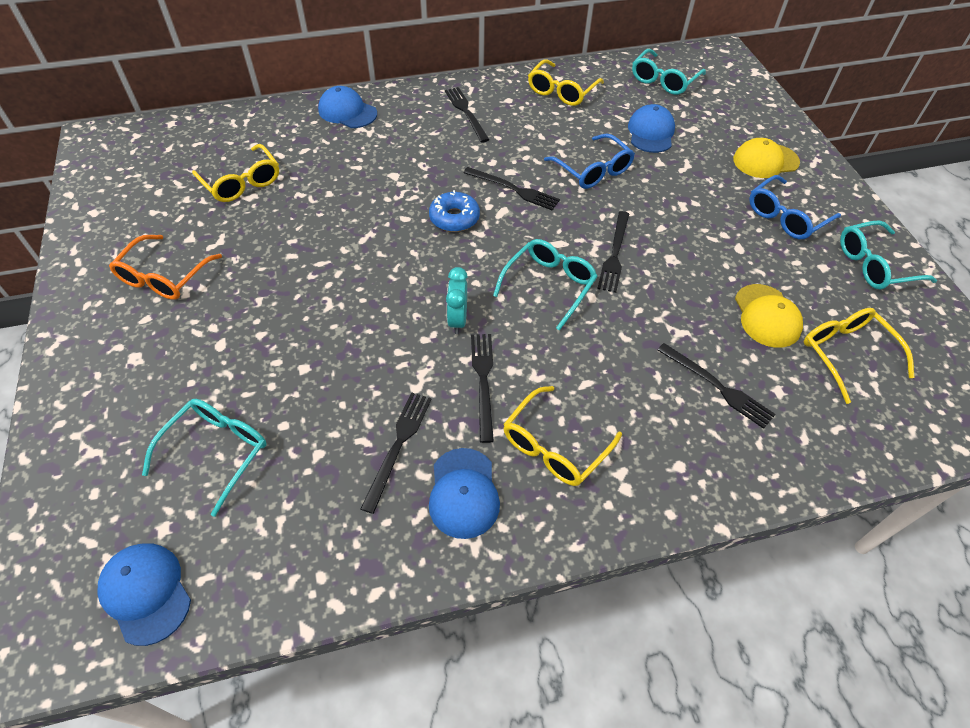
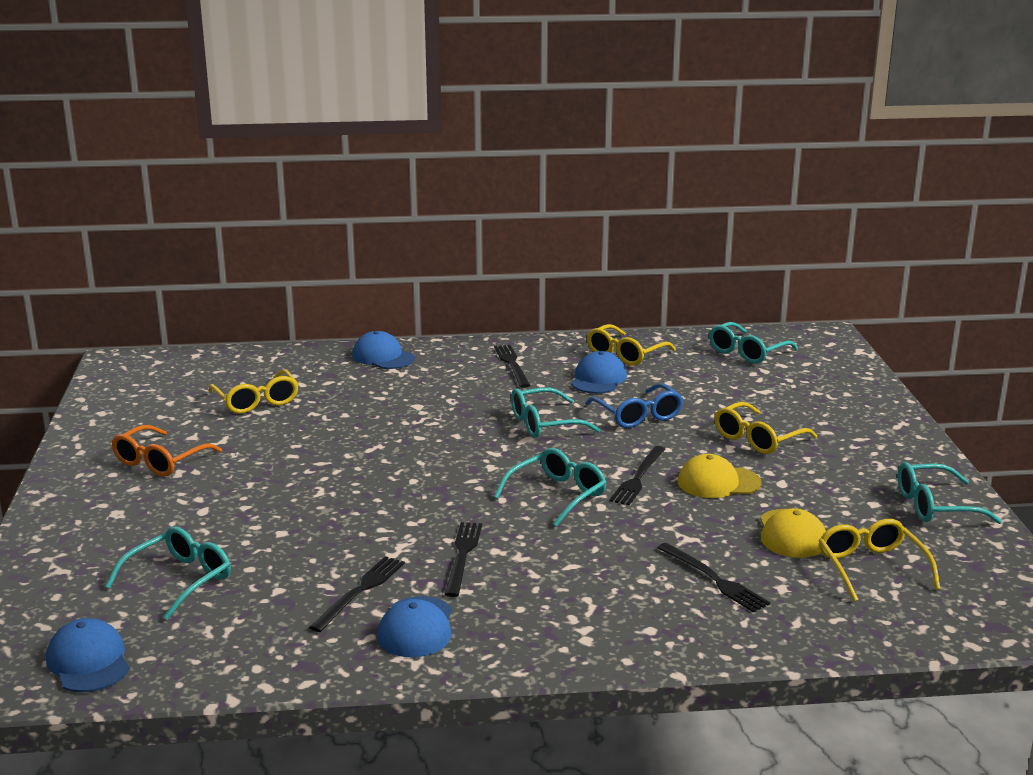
camera: 10 degrees right, 30 degrees down
(454, 218) = (472, 440): blue donut -> none
(457, 320) = (450, 512): turquoise clock -> none
(514, 189) = (544, 424): black fork -> turquoise glasses
(554, 446) = (521, 605): yellow glasses -> yellow glasses (757, 439)
(651, 132) = (715, 391): blue cap -> blue cap (598, 379)
(765, 161) = (841, 420): yellow cap -> yellow cap (718, 482)
(786, 217) = (846, 463): blue glasses -> none

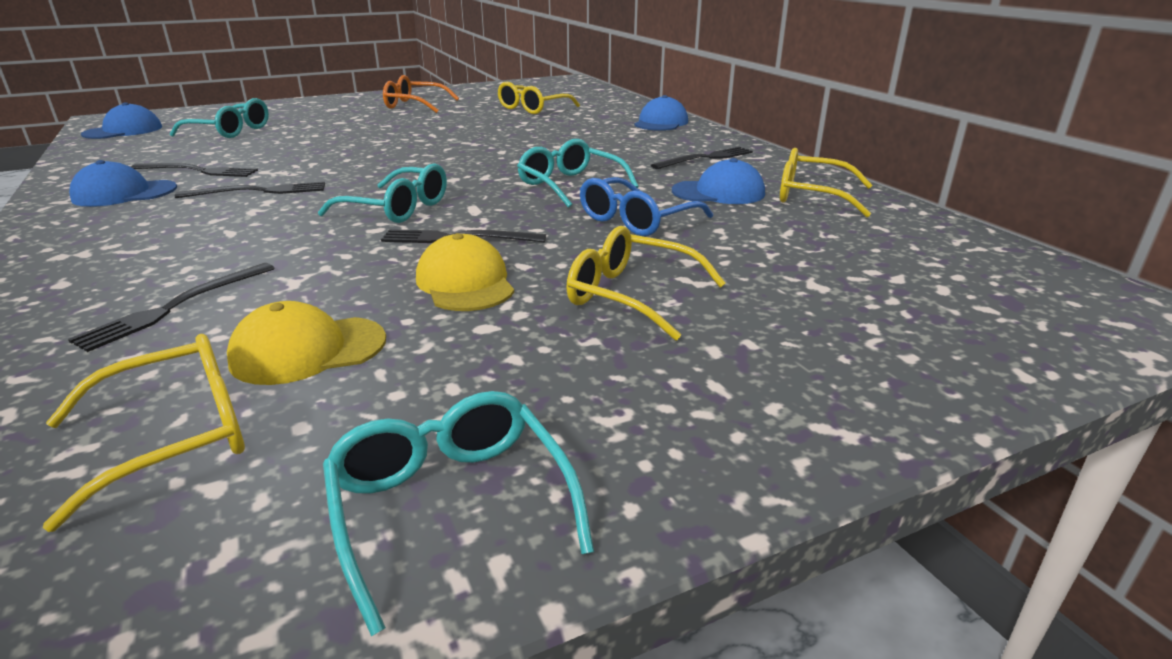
camera: 70 degrees right, 5 degrees up
(747, 352) = (946, 260): turquoise glasses -> none

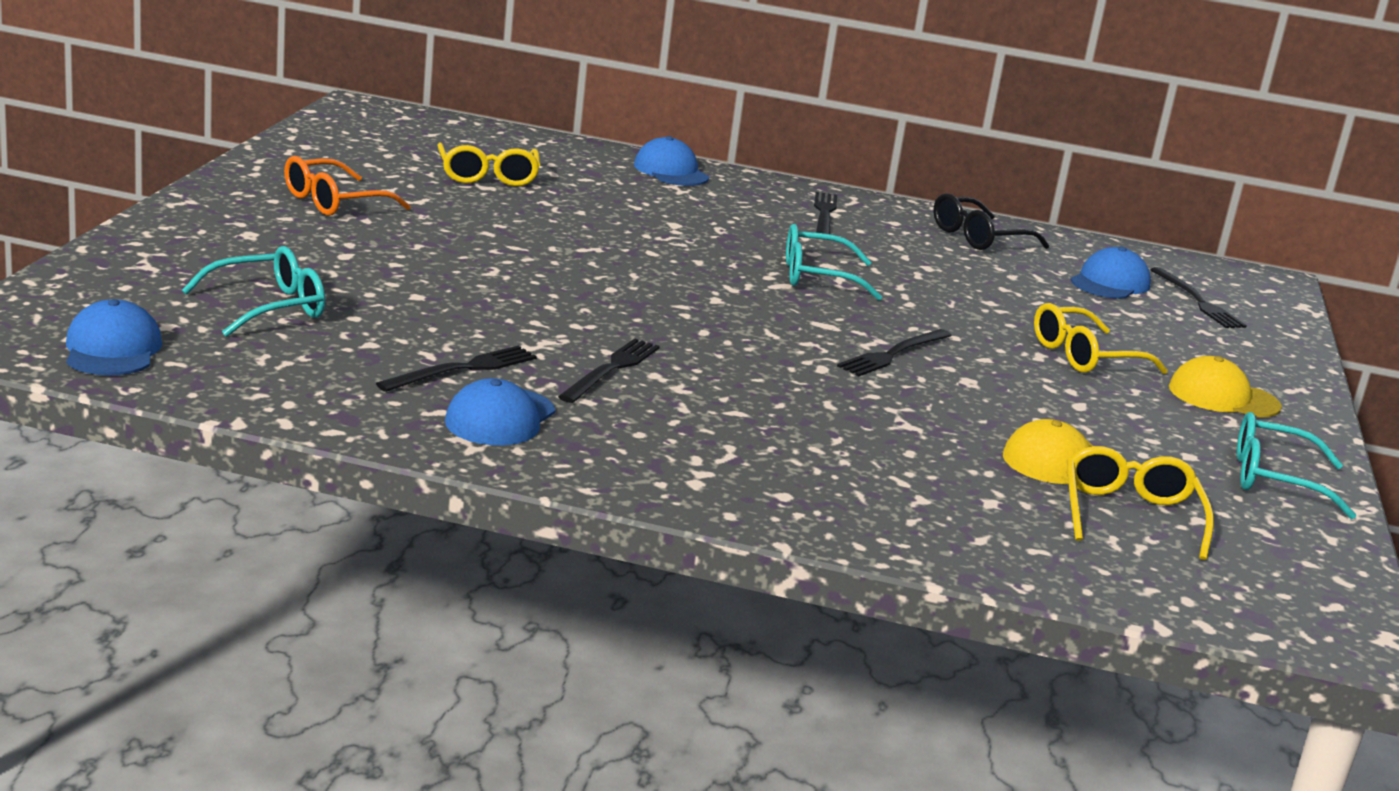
camera: 55 degrees left, 5 degrees down
(175, 307) = (908, 471): black fork -> black fork (1198, 301)
(397, 209) = (776, 344): turquoise glasses -> none
(465, 283) = (994, 384): yellow cap -> yellow cap (1223, 397)
(636, 220) = (944, 297): blue glasses -> none
(718, 192) = (923, 252): blue cap -> blue cap (1110, 283)
(811, 196) = (978, 237): yellow glasses -> black glasses

